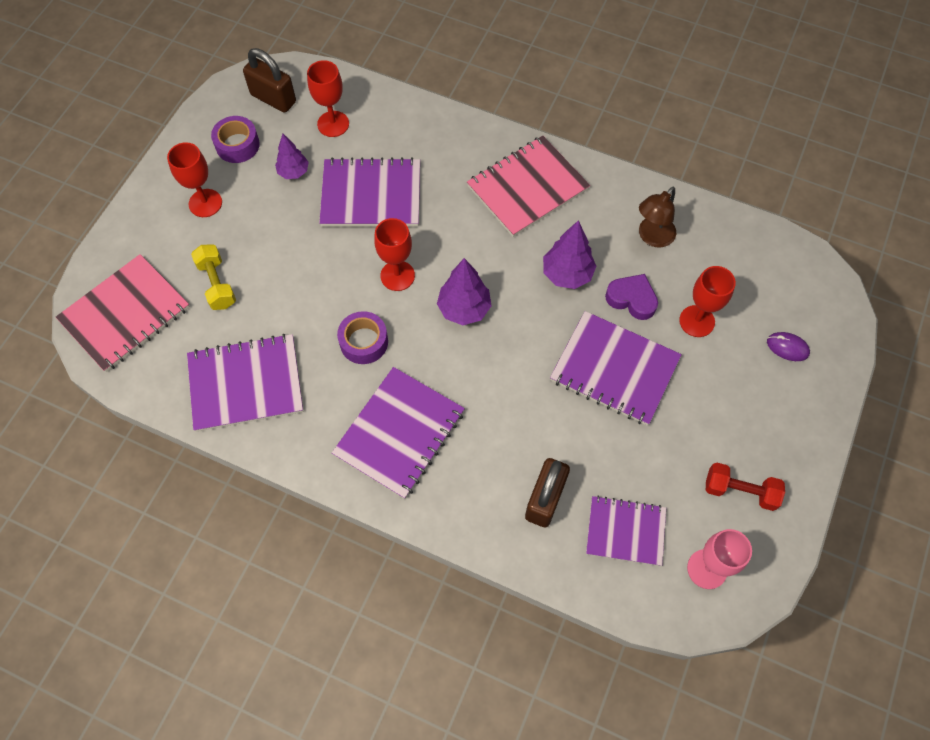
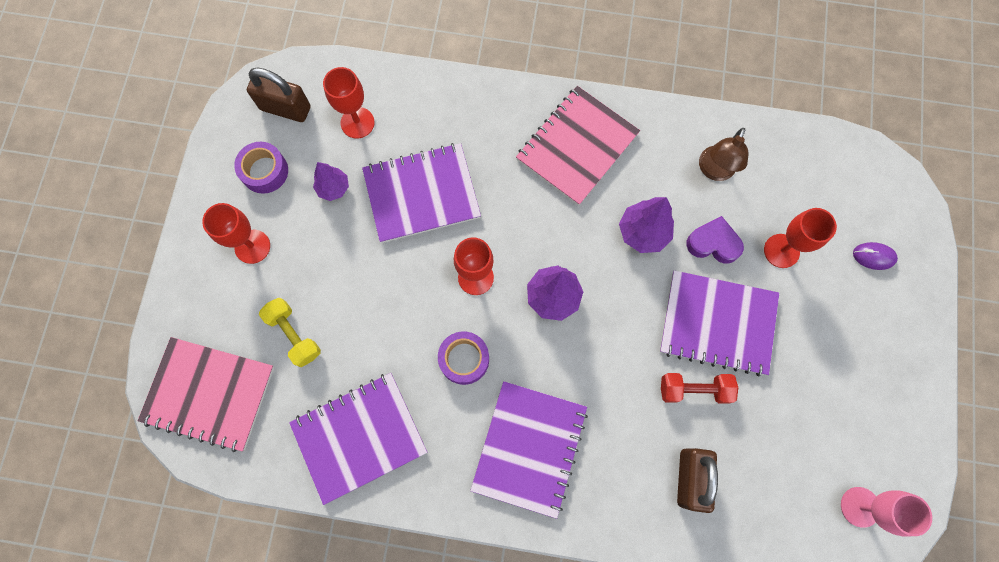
camera: 15 degrees left, 10 degrees up
(125, 314) = (209, 393): pink notebook -> pink notebook turned 75 degrees clockwise
(625, 531) = (774, 490): purple notebook -> none
(740, 491) = (869, 418): red dumbbell -> red dumbbell (694, 389)

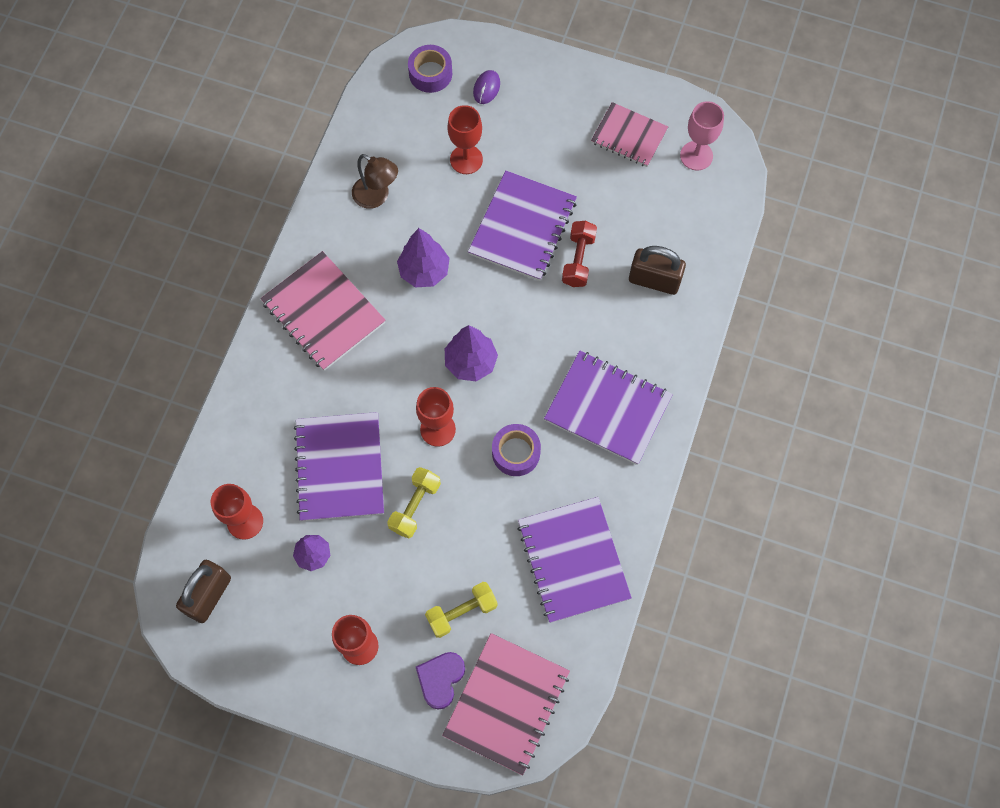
camera: 80 degrees left, 5 degrees down
(265, 171) = (277, 625): purple tape -> purple tape (430, 73)
(393, 271) = (415, 506): none -> yellow dumbbell
(713, 243) = (447, 214): purple heart -> purple heart (440, 679)
(862, 423) = (629, 136): none -> pink notebook

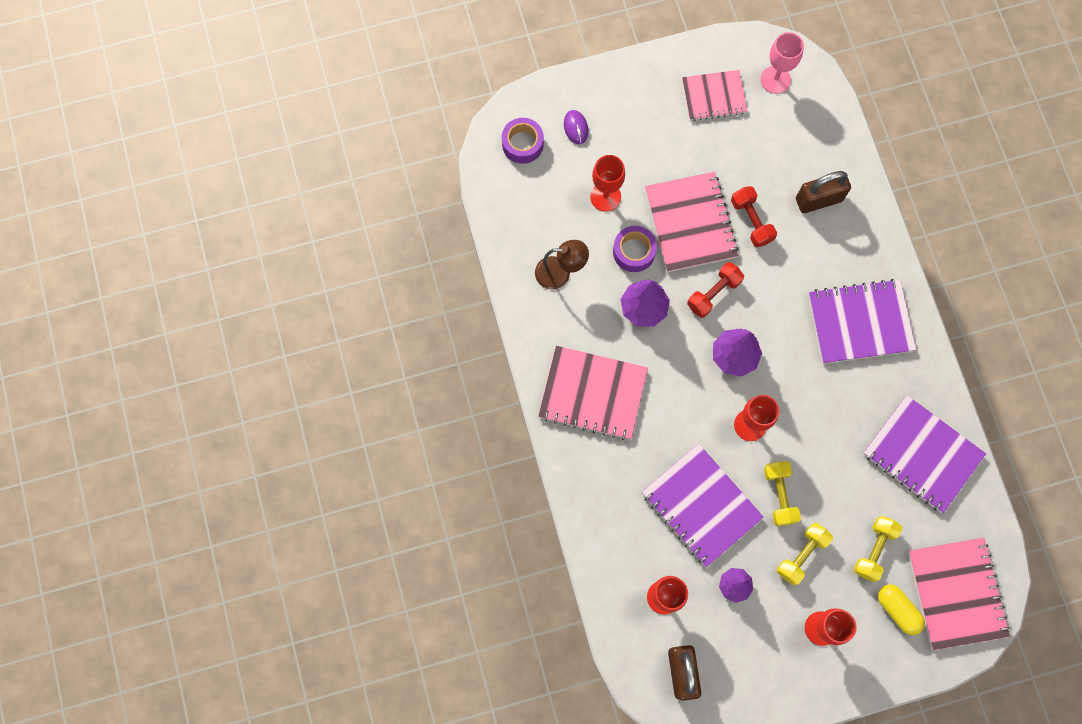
camera: 35 degrees left, 5 degrees up
(393, 571) = (801, 555): none -> yellow dumbbell
(440, 679) = (897, 610): purple heart -> yellow capsule
(495, 298) = (713, 293): none -> red dumbbell
(516, 453) = (820, 403): purple tape -> purple tape (634, 252)
(522, 227) = (690, 223): purple notebook -> pink notebook

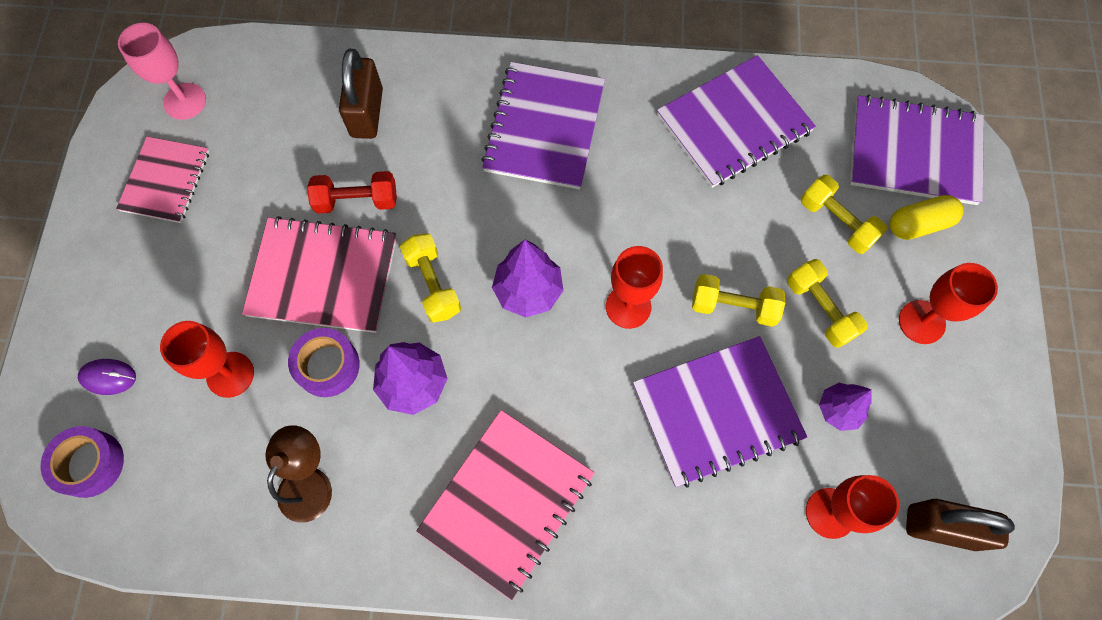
camera: 70 degrees left, 5 degrees down
(713, 293) = (433, 284): red dumbbell -> yellow dumbbell
(956, 593) = (914, 152): pink notebook -> purple notebook

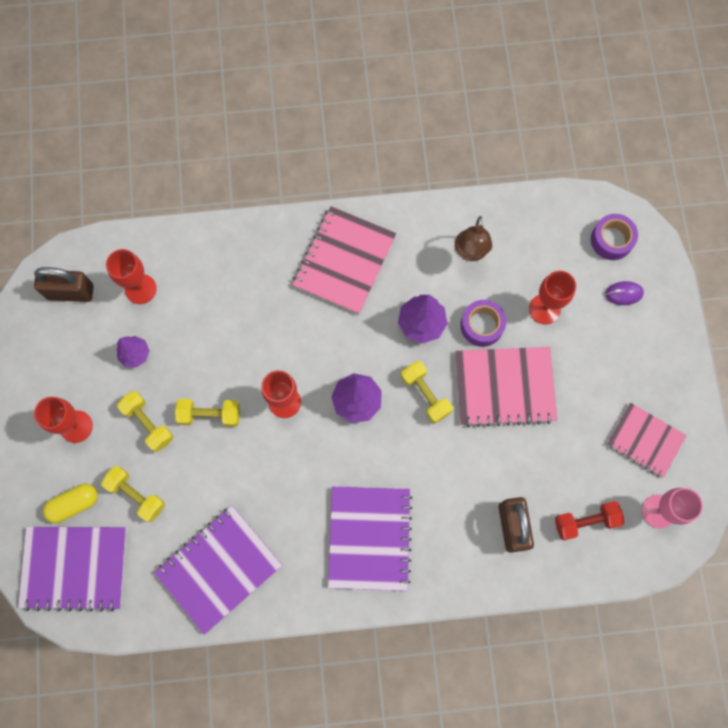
camera: 170 degrees right, 5 degrees up
(165, 181) = (645, 440): pink notebook -> pink notebook turned 60 degrees counterclockwise
(357, 200) = (498, 449): red dumbbell -> red dumbbell (585, 521)
(717, 411) = (216, 340): purple notebook -> none

